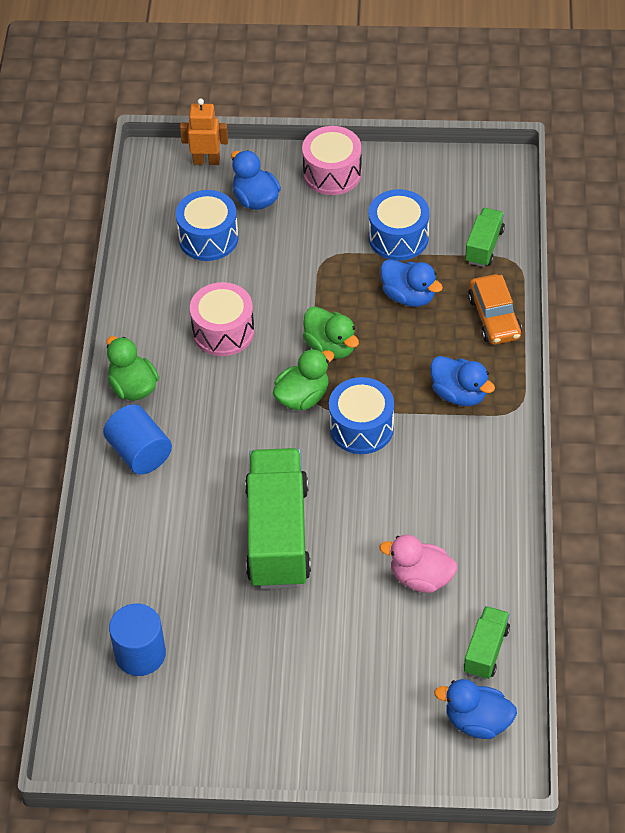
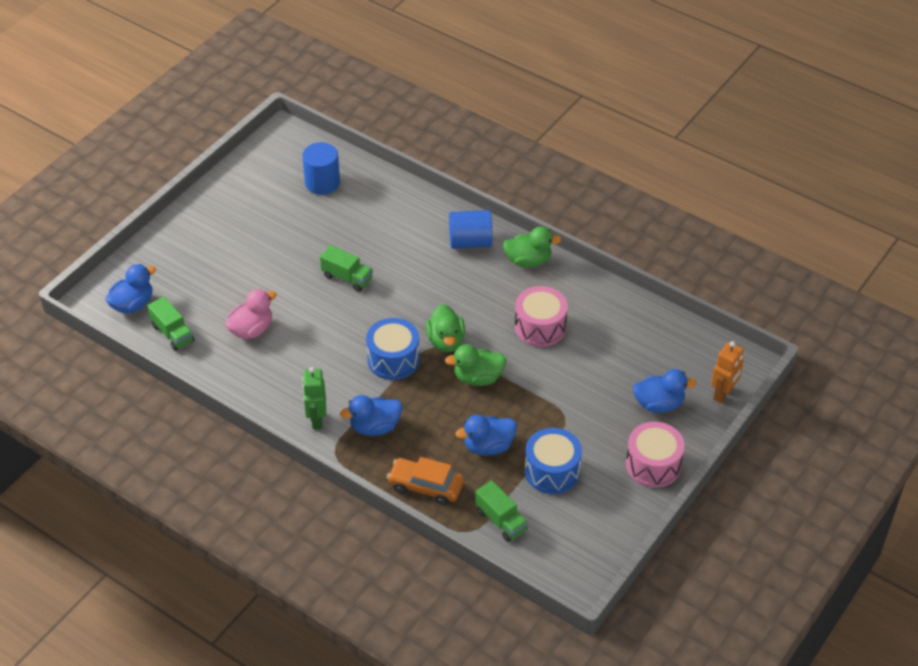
camera: 120 degrees right, 5 degrees down
(208, 238) = (638, 359): blue drum -> none
(278, 535) = (347, 278): green truck -> green truck, size x0.48
(490, 446) = (316, 419): none -> green robot

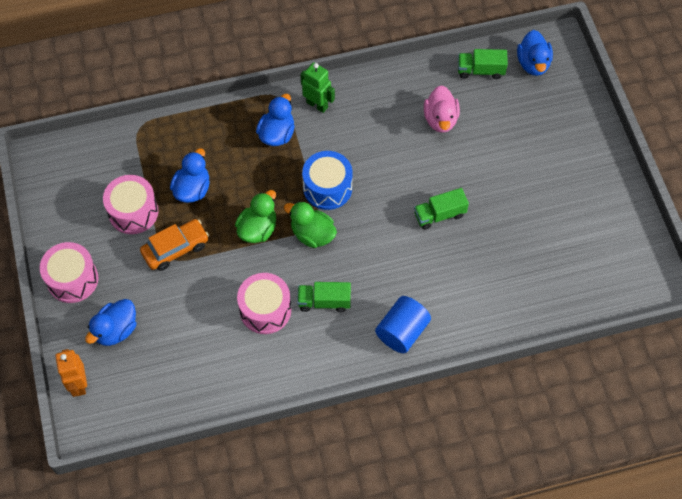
camera: 130 degrees right, 15 degrees up
(322, 183) = (569, 272): blue cylinder -> none
(426, 486) = (198, 128): orange car -> orange car (175, 248)
(501, 520) = (128, 151): green truck -> green truck (324, 302)
(528, 261) = (341, 358): green duck -> none
(552, 471) = (133, 212): blue drum -> pink drum

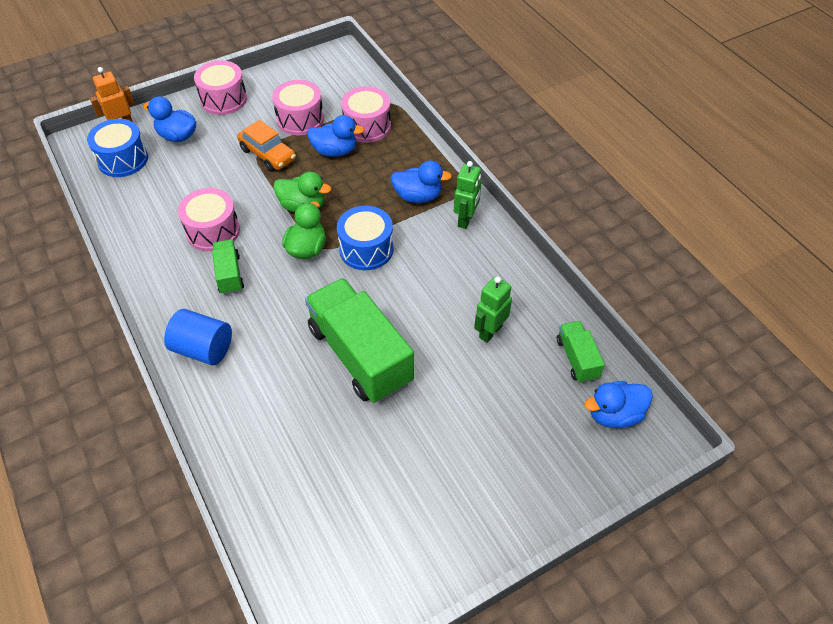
camera: 75 degrees right, 10 degrees down
(133, 386) = (123, 159): none -> blue drum
(166, 155) = (367, 126): none -> pink drum
(439, 215) = (360, 355): green truck -> green truck, size x2.07
(440, 119) = (490, 331): pink duck -> green robot

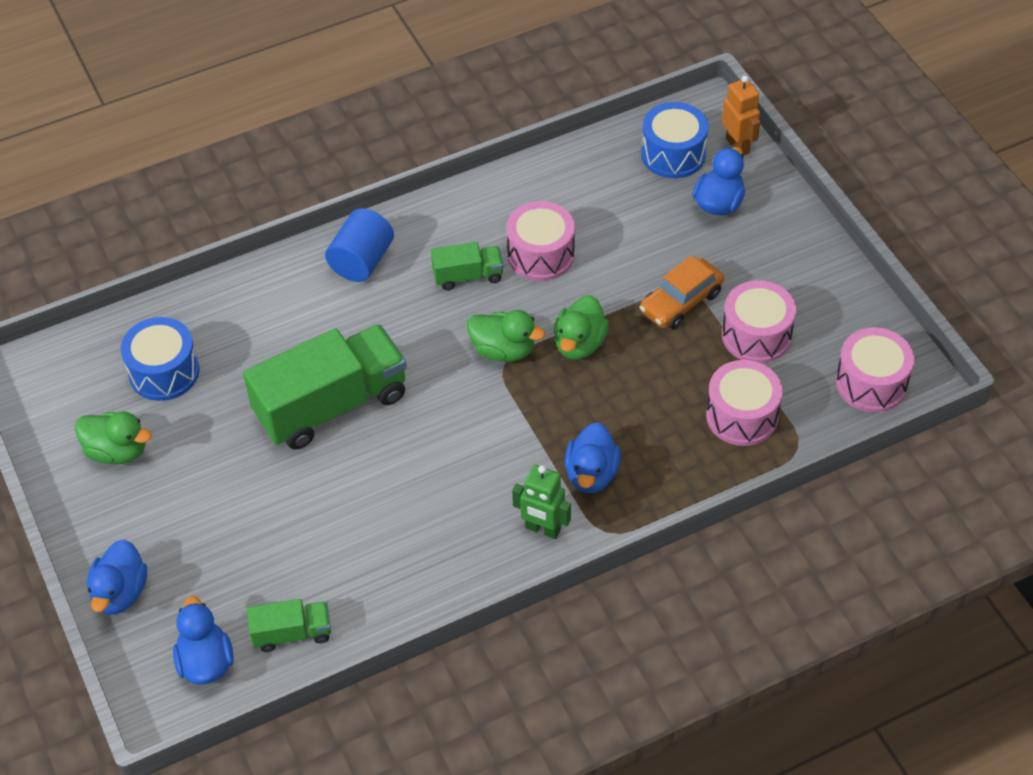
camera: 95 degrees right, 0 degrees up
(223, 99) = (798, 246): pink drum -> pink drum (871, 383)
(335, 151) = (687, 377): blue duck -> blue duck (120, 593)
(366, 249) = (497, 413): blue drum -> blue drum (164, 372)
(415, 521) = (117, 451): none -> green duck
(490, 331) = (347, 541): green robot -> none

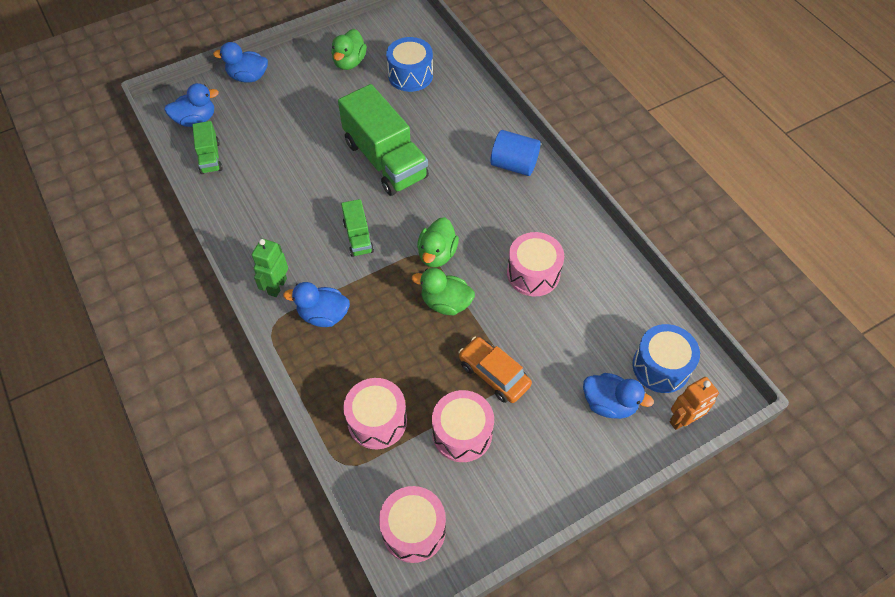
camera: 85 degrees right, 5 degrees up
(468, 276) = (506, 228): green truck -> green truck (358, 237)

